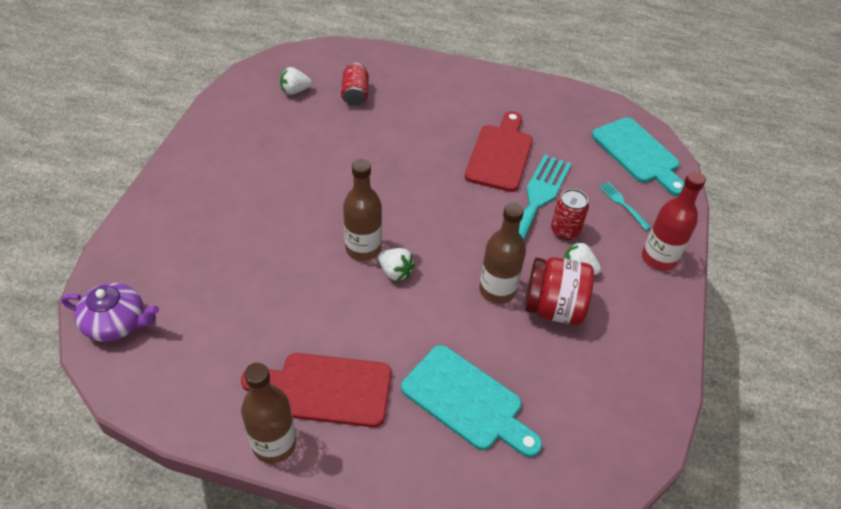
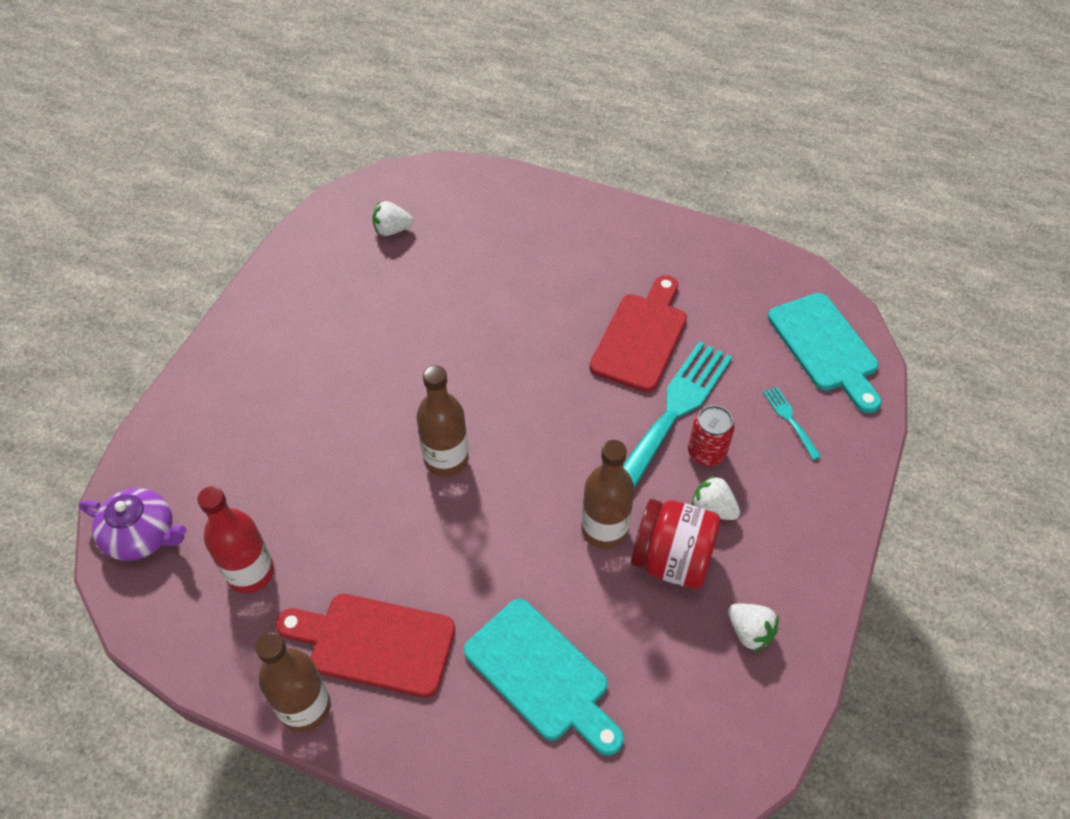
camera: 10 degrees right, 5 degrees up
(355, 95) = (467, 239): red can -> none
(395, 272) = (481, 494): white strawberry -> white strawberry (749, 632)
(658, 258) = (822, 501): red bottle -> red bottle (250, 572)

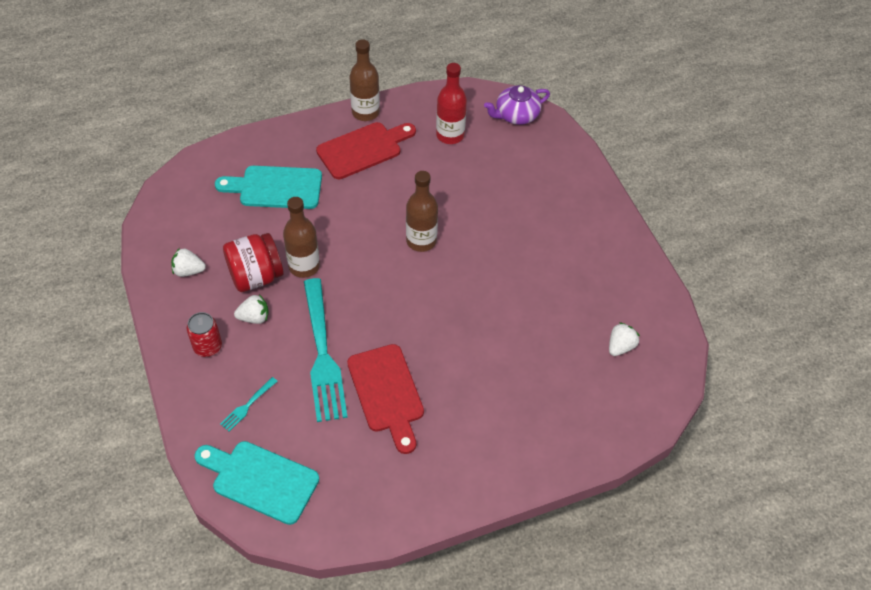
camera: 135 degrees right, 0 degrees up
(706, 453) = (283, 347): red can -> red can (208, 347)
(790, 420) = (247, 405): turquoise fork -> turquoise fork turned 105 degrees clockwise

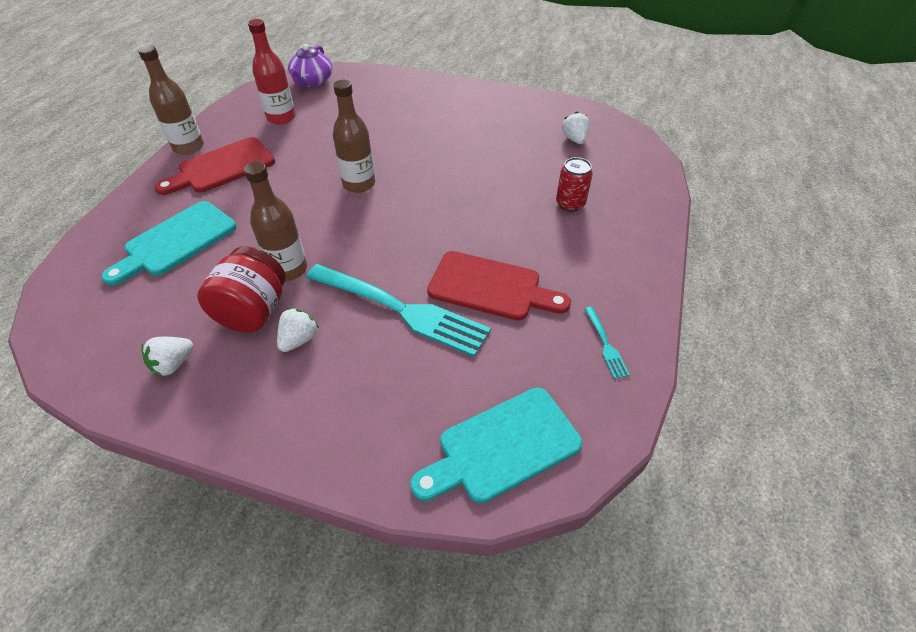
camera: 50 degrees left, 5 degrees down
(208, 347) = (287, 401): red can -> red can (570, 204)
(247, 405) = (398, 406): turquoise fork -> turquoise fork (605, 344)
(363, 149) = (222, 167): red cutting board -> red cutting board turned 135 degrees counterclockwise

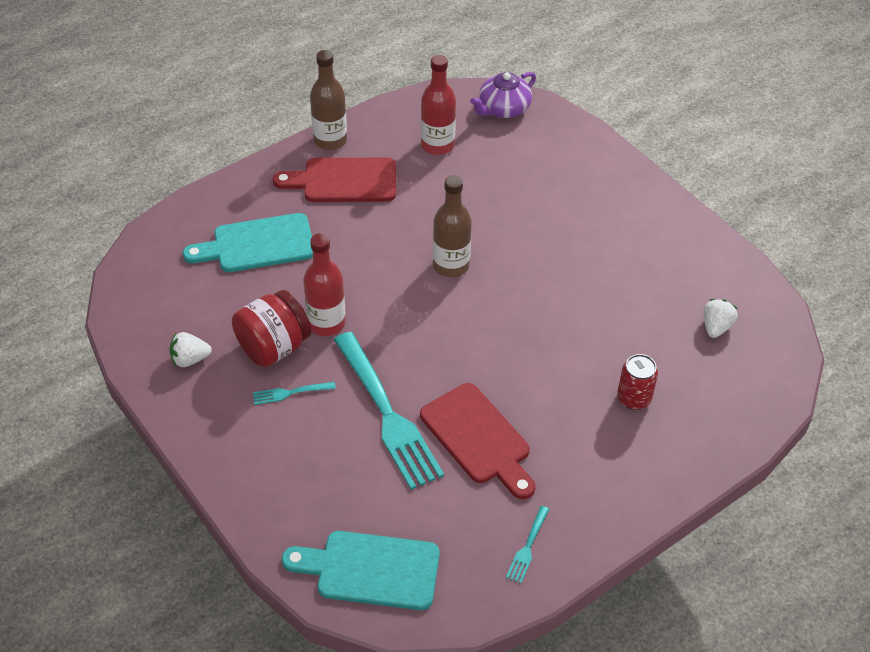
camera: 35 degrees right, 0 degrees up
(288, 269) = (326, 323): brown bottle -> red bottle
(299, 339) = (290, 393): white strawberry -> turquoise fork

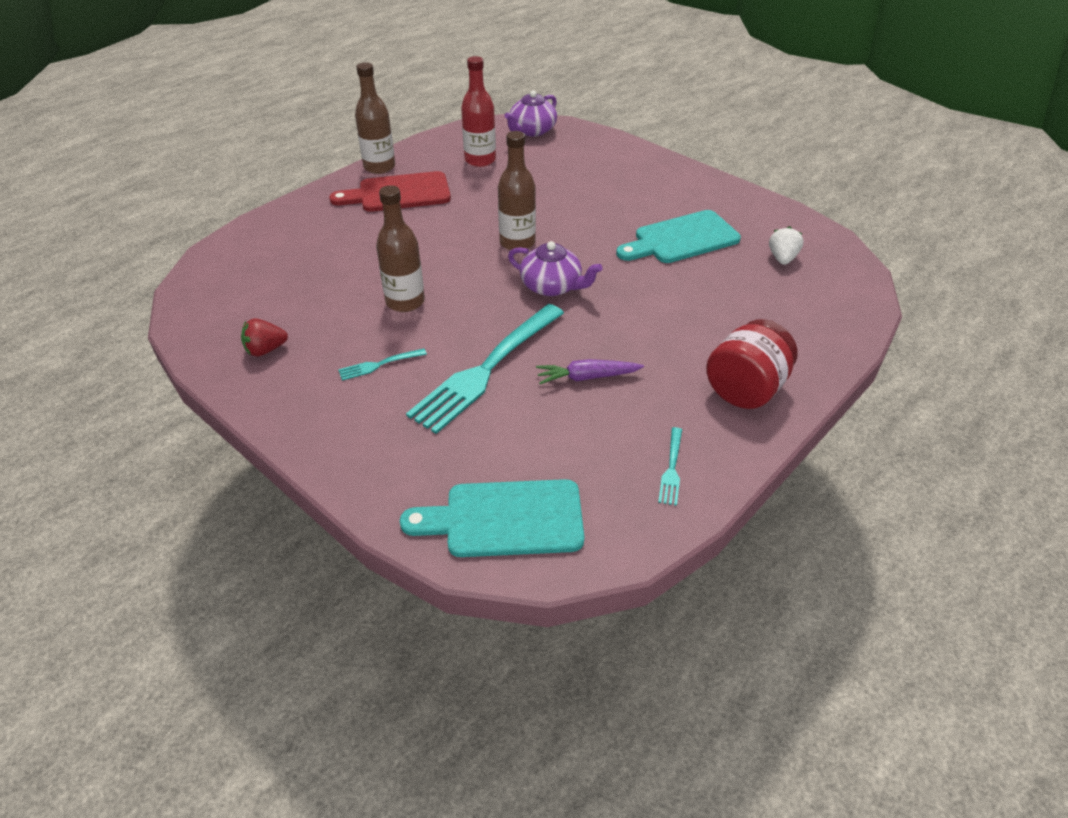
camera: 10 degrees left, 5 degrees down
(190, 359) = (265, 350): white strawberry -> red strawberry
(257, 244) = (323, 249): turquoise cutting board -> turquoise cutting board (681, 239)
(273, 347) = (354, 328): red jar -> red jar (745, 389)
(326, 323) = (405, 302): red bottle -> brown bottle
(387, 414) = (486, 369): turquoise fork -> turquoise fork turned 75 degrees clockwise
(472, 326) = (552, 286): none -> purple teapot
(478, 438) = (587, 377): red cutting board -> purple carrot
(634, 398) = (729, 323): red can -> none

